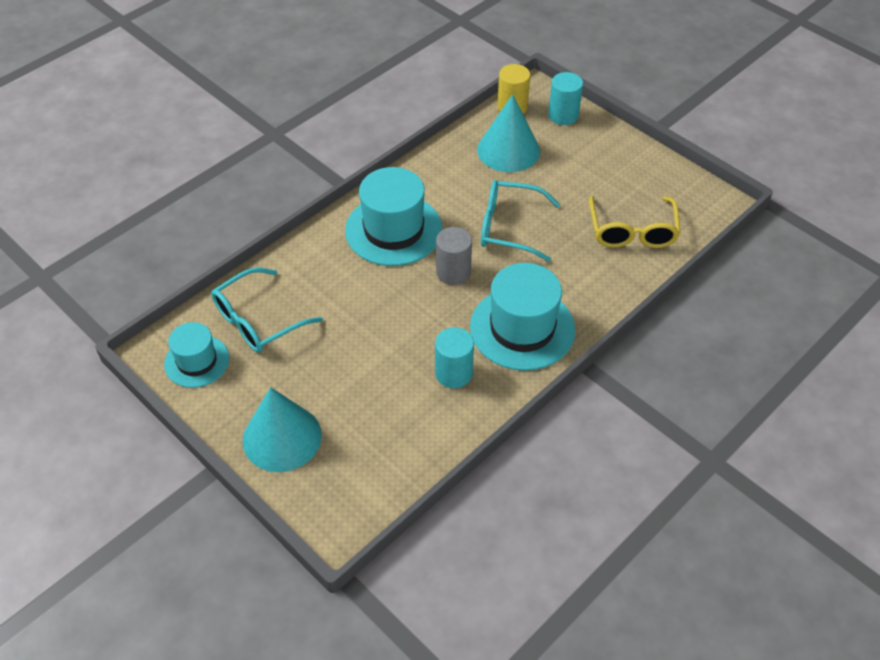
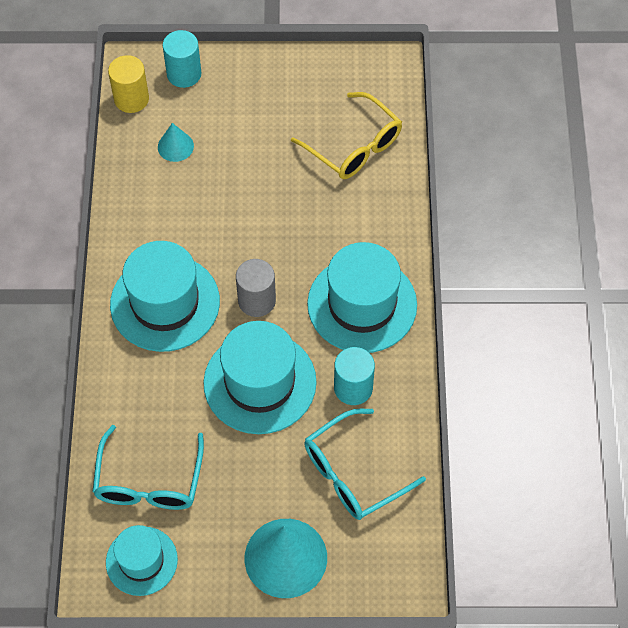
camera: 45 degrees left, 10 degrees up
(396, 320) = (260, 382): none -> turquoise hat
(508, 150) = (175, 146): turquoise cone -> turquoise cone, size x0.51
(509, 227) = (256, 222): turquoise glasses -> turquoise glasses (353, 473)

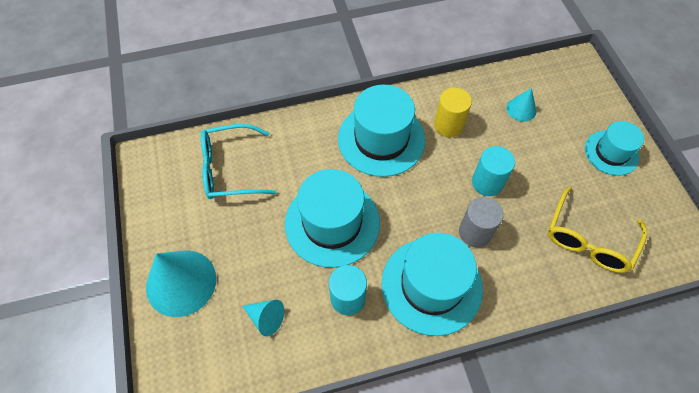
camera: 75 degrees right, 0 degrees up
(131, 99) = (548, 70): yellow cylinder -> yellow cylinder (448, 125)
(141, 561) = (166, 181): turquoise hat -> turquoise hat (611, 153)
(184, 74) = (590, 97): turquoise cylinder -> turquoise cylinder (487, 182)
(257, 300) = (406, 201): grey cylinder -> grey cylinder (475, 232)
(353, 473) = (266, 318): turquoise glasses -> turquoise cone

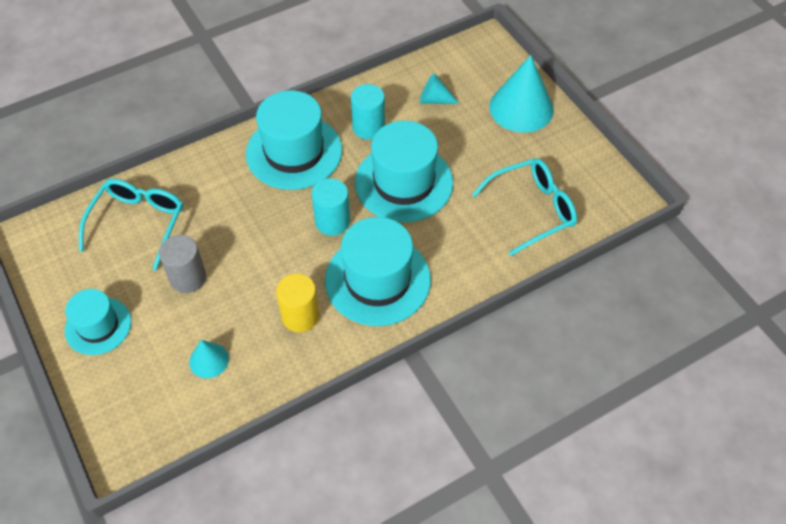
camera: 165 degrees right, 5 degrees down
(475, 232) = (257, 205): grey cylinder -> grey cylinder (188, 277)
(487, 182) = (247, 257): turquoise cylinder -> turquoise cylinder (332, 221)
(588, 239) = (138, 223): yellow glasses -> turquoise glasses

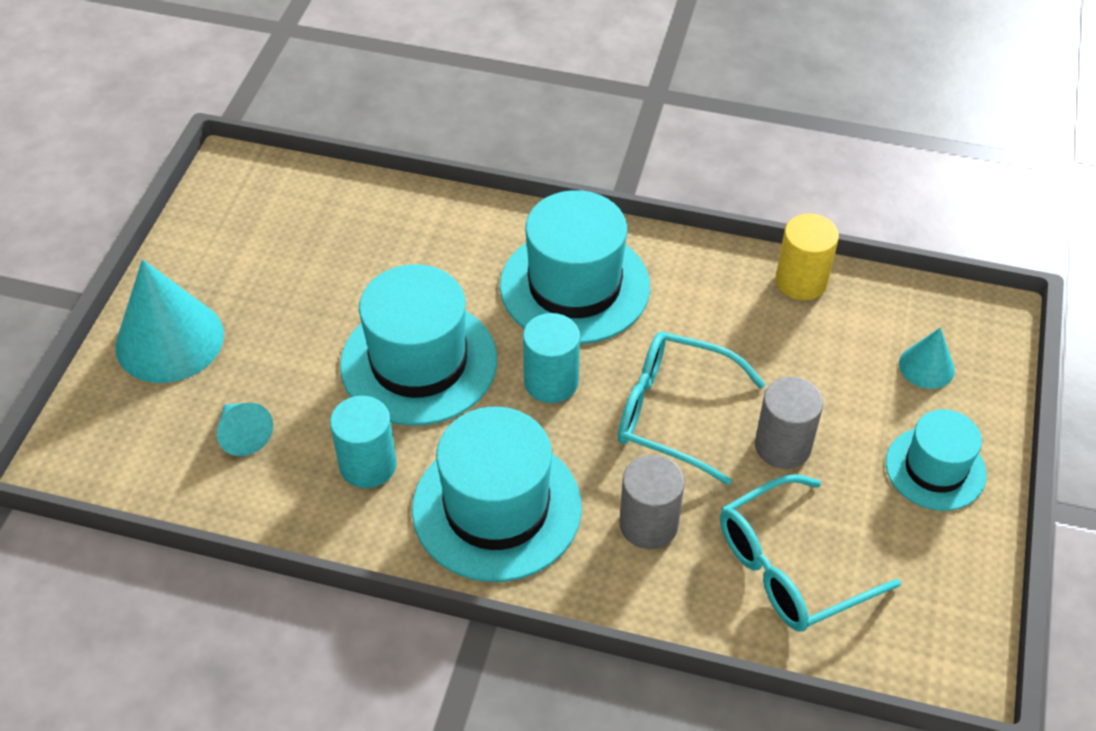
camera: 135 degrees left, 5 degrees down
(209, 360) = (832, 340): turquoise cone -> turquoise cone (926, 366)
(220, 194) = (648, 524): none -> grey cylinder
(300, 316) = (694, 312): yellow cylinder -> yellow cylinder (801, 281)
(532, 209) = (332, 231): turquoise glasses -> turquoise glasses (673, 413)

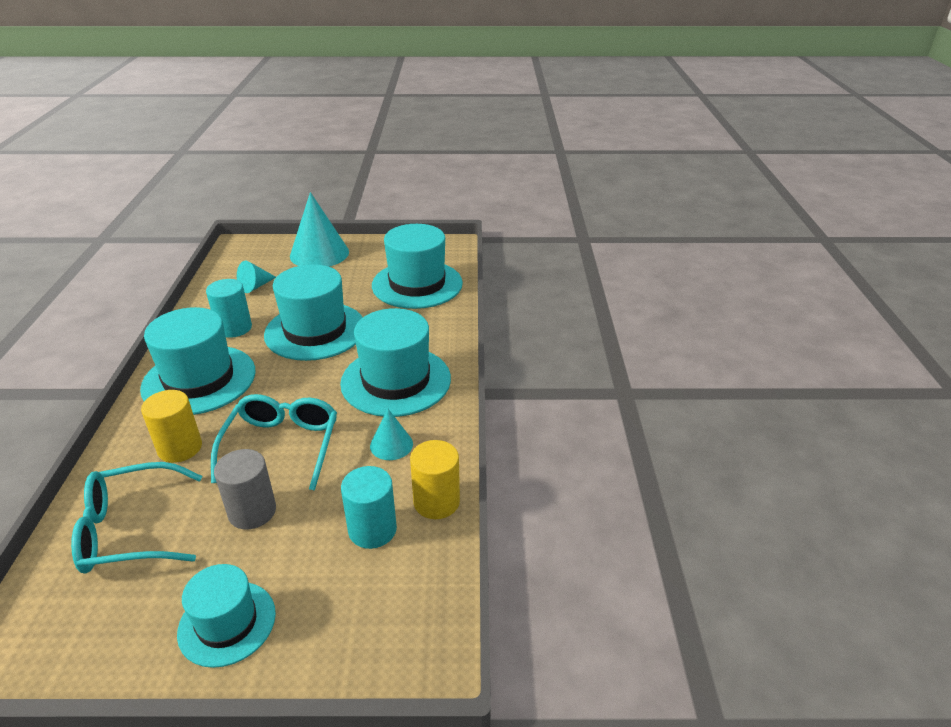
camera: 75 degrees right, 15 degrees down
(337, 229) = (417, 284): none -> turquoise hat
(551, 382) = (305, 384): turquoise cylinder -> turquoise cylinder (372, 529)
(648, 524) = (180, 448): grey cylinder -> yellow cylinder
(789, 568) = (130, 530): turquoise glasses -> turquoise glasses turned 60 degrees counterclockwise
(926, 366) = (351, 605): turquoise cone -> turquoise cone (391, 445)

